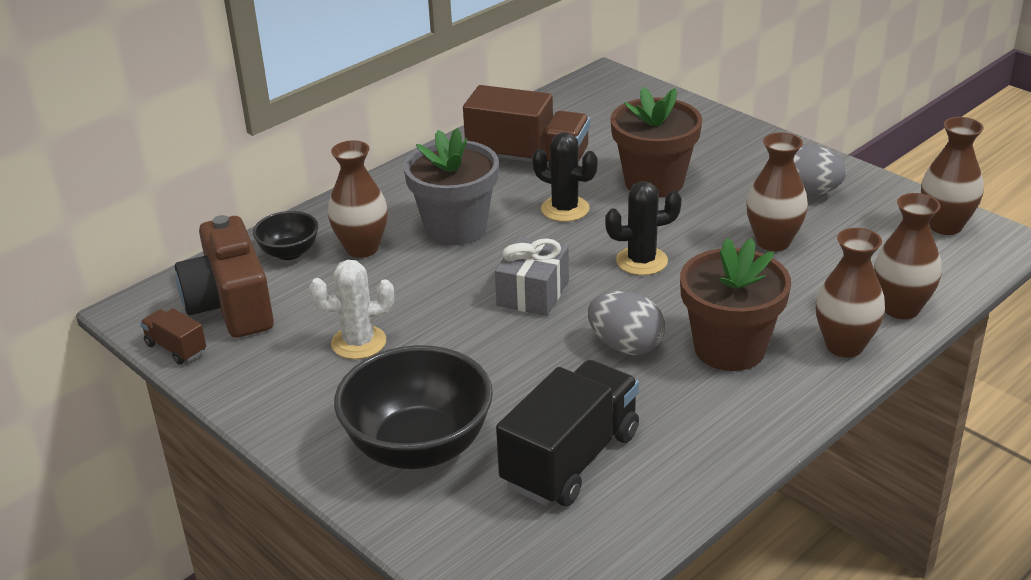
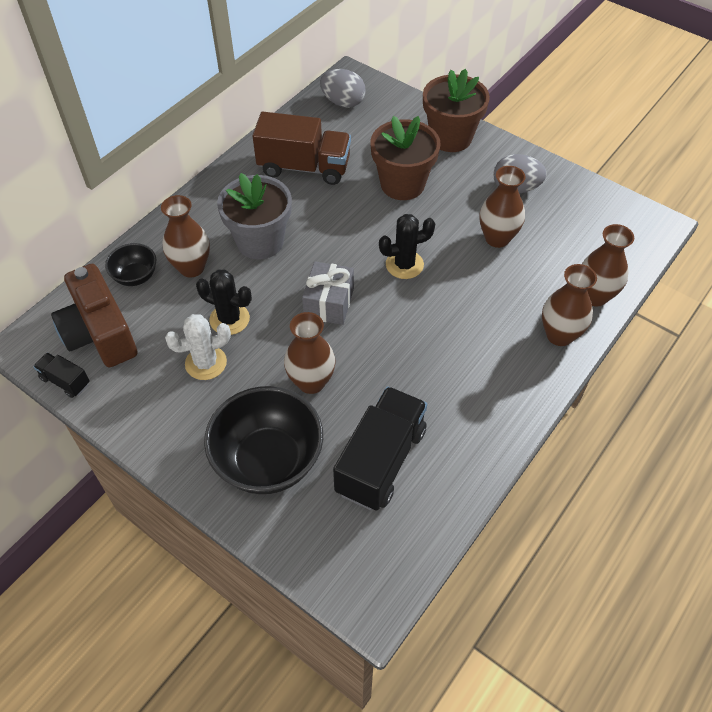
camera: 10 degrees left, 20 degrees up
(176, 348) = (65, 381): brown truck -> black truck
(565, 209) = (340, 216): black cactus -> black cactus (229, 319)
(626, 346) = (404, 349): grey egg -> grey egg (343, 102)
(729, 348) = (479, 345): brown flower pot -> brown flower pot (450, 137)
(945, 226) = (616, 213): brown vase -> brown vase (311, 382)

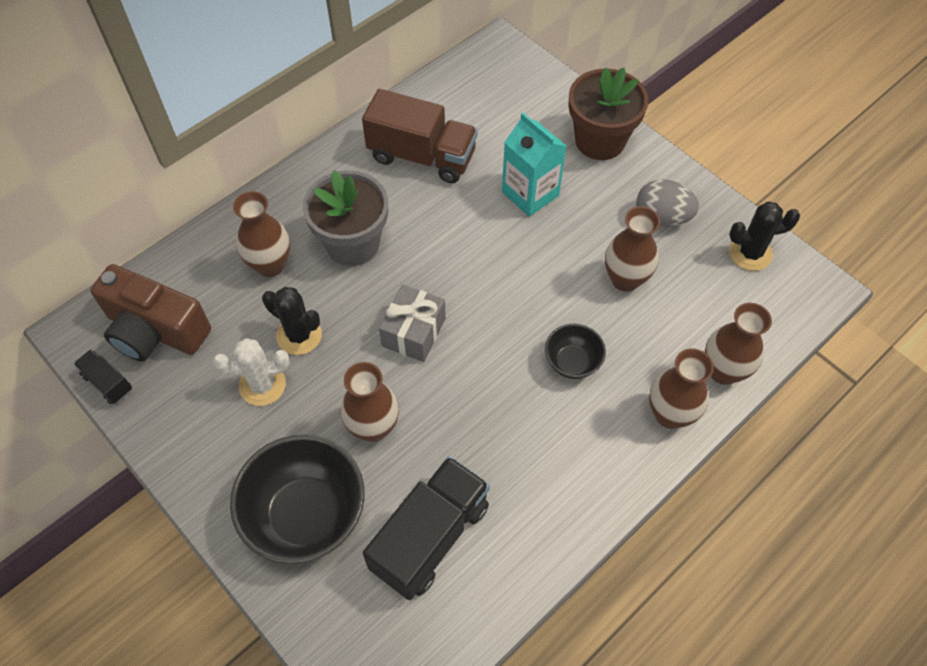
camera: 10 degrees right, 5 degrees up
(100, 333) = (155, 330): brown camera -> brown camera turned 45 degrees counterclockwise
(135, 276) = (207, 267): black bowl -> black bowl (572, 362)
(343, 102) = (484, 78): grey egg -> none
(402, 184) = (530, 194): brown flower pot -> turquoise carton
(404, 265) = (510, 297): black cactus -> black cactus (750, 253)

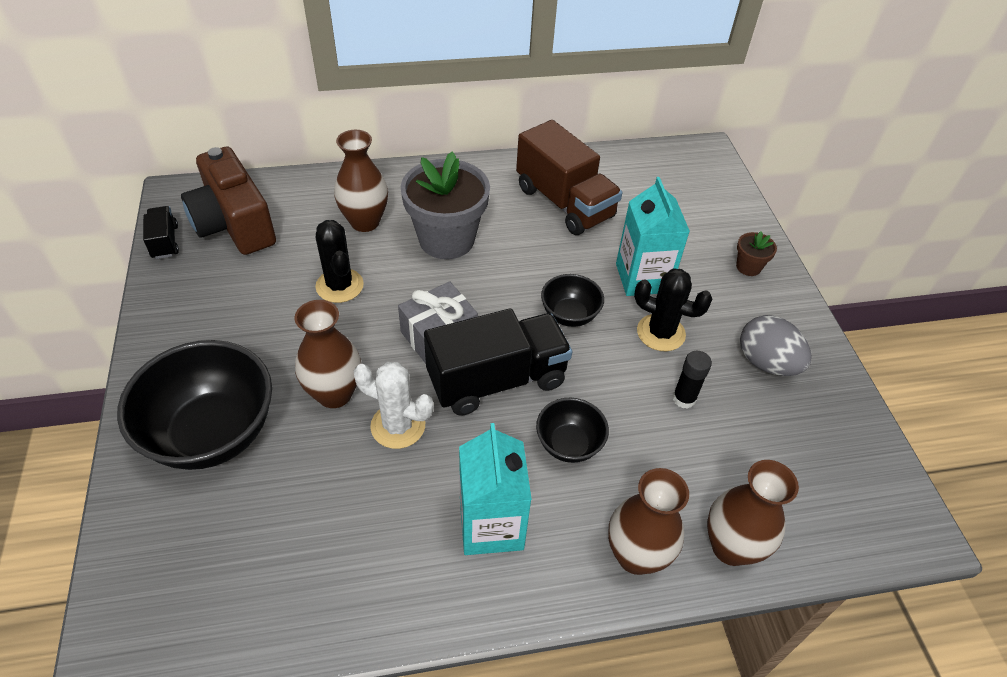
camera: 30 degrees right, 10 degrees down
(262, 385) = (275, 307): white cactus -> white cactus (398, 426)
(430, 537) = (299, 522): black truck -> black truck (497, 380)
(499, 257) = (569, 315): none -> black bowl
(563, 453) = (491, 525): none -> turquoise carton
(600, 141) = (748, 267): brown flower pot -> brown flower pot, size x0.44
(625, 279) = (684, 398): brown vase -> black glue stick
(750, 253) = (846, 446): black cactus -> black cactus (660, 333)

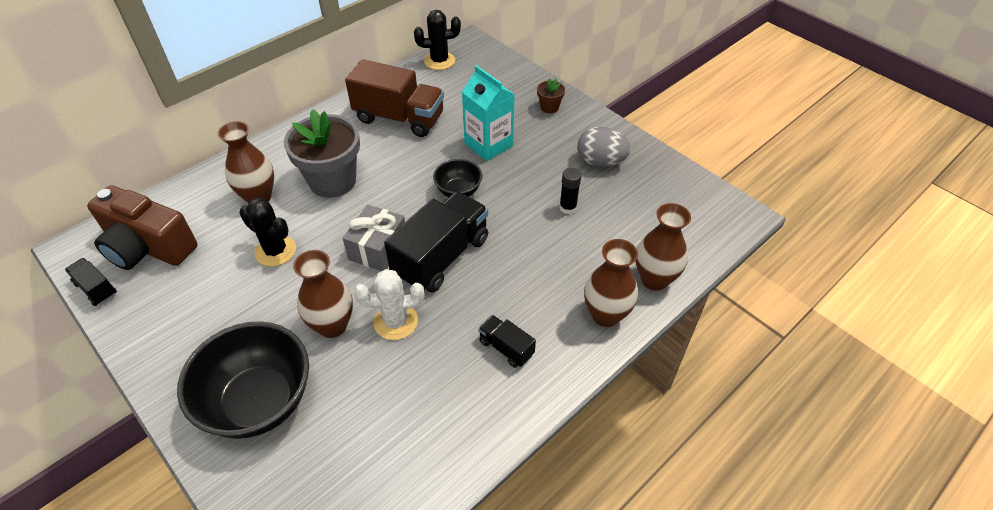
camera: 30 degrees left, 0 degrees up
(491, 525) = (506, 348): turquoise carton -> black truck
(569, 444) = (518, 272): black bowl -> none
(660, 333) = (525, 174): black cactus -> black cactus (439, 61)

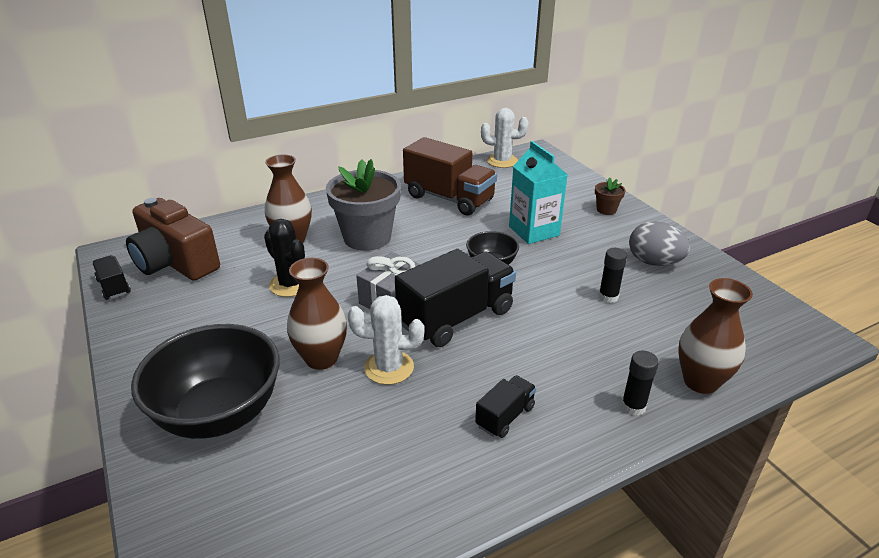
camera: 15 degrees right, 15 degrees down
(439, 61) = (502, 161): black cactus -> white cactus
(506, 348) = (505, 416): black truck -> black truck turned 75 degrees clockwise
(606, 315) = (633, 406): brown vase -> black glue stick

